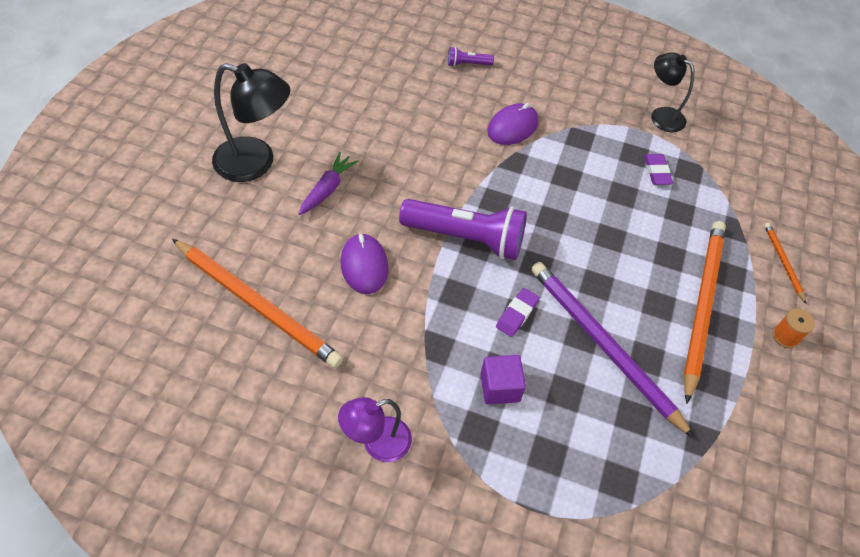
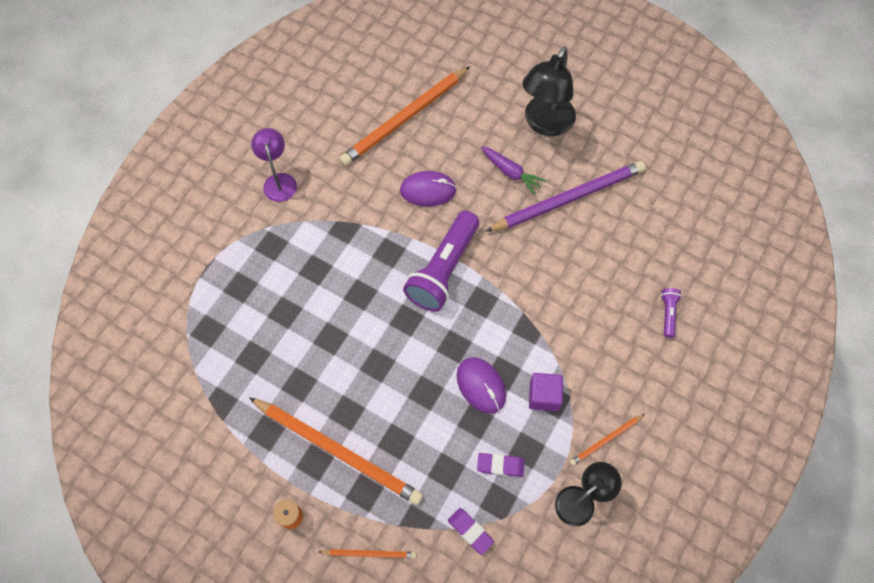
camera: 105 degrees right, 10 degrees up
(500, 387) = (300, 266): purple cube -> purple cube (543, 396)
(512, 127) = (573, 338): purple mouse -> purple mouse (481, 386)
(517, 314) = (361, 293): purple eraser -> purple eraser (470, 531)
(602, 102) = (606, 440): none -> orange pencil
(603, 345) = (318, 352): purple pencil -> purple pencil (568, 198)

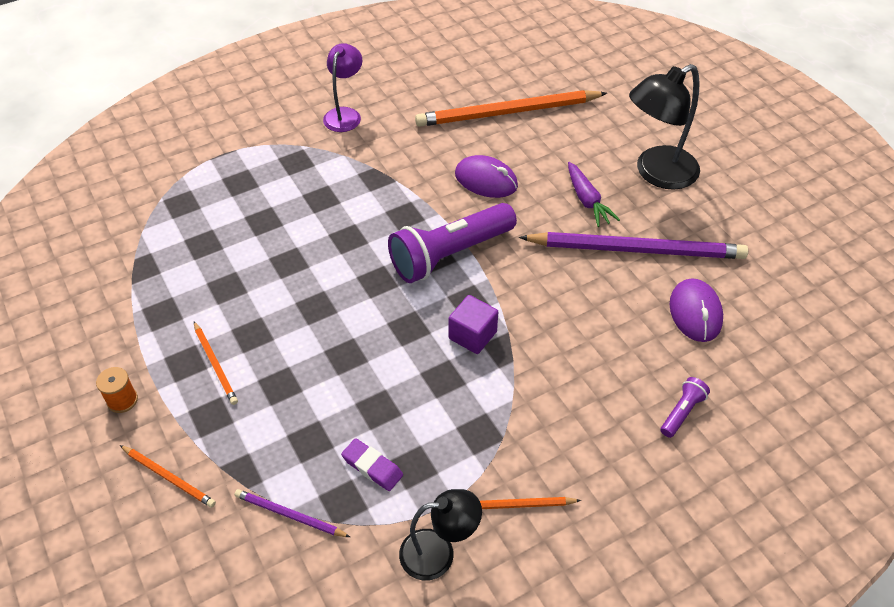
camera: 30 degrees right, 15 degrees down
(338, 451) = (215, 364): orange pencil -> orange pencil, size x0.46
(470, 531) = (289, 515): purple eraser -> purple pencil
(481, 386) = (409, 378): purple mouse -> purple mouse (695, 312)
(543, 396) = (472, 423): purple cube -> purple cube (472, 335)

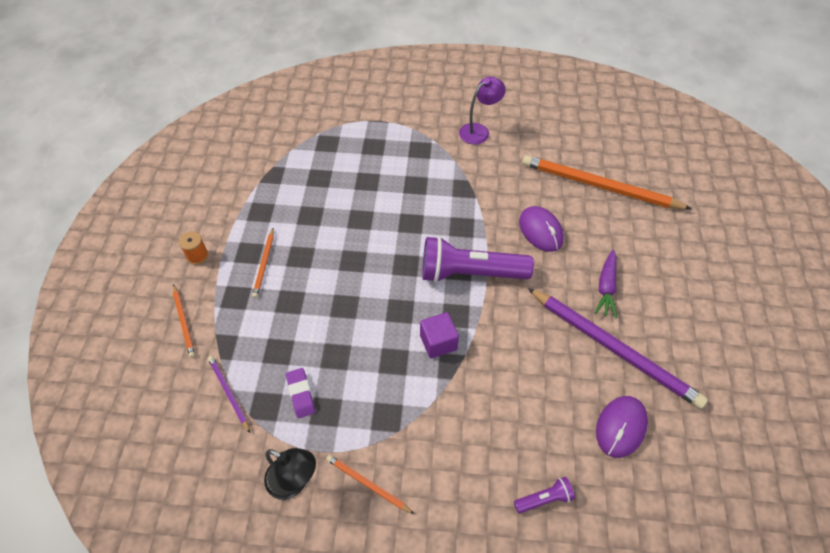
camera: 35 degrees right, 5 degrees up
(656, 173) = (682, 296): black lamp -> none

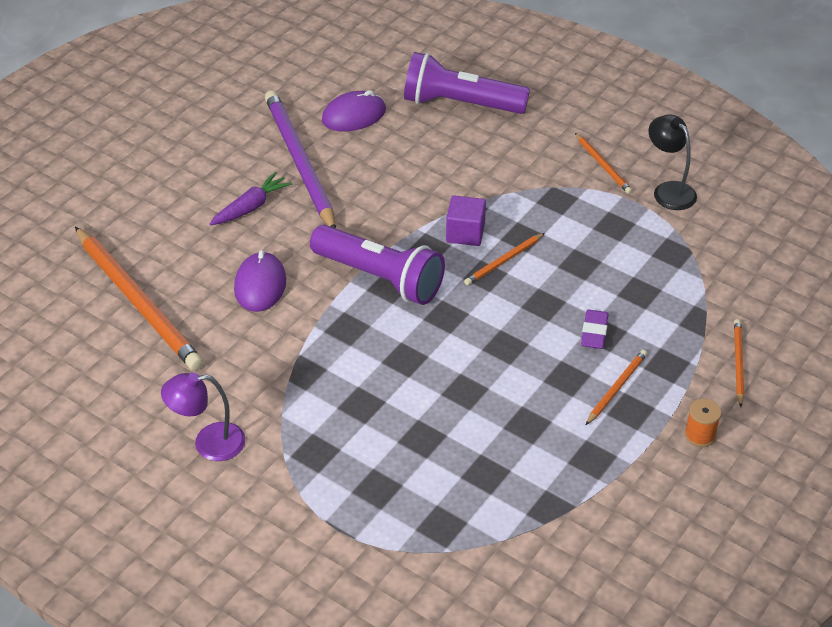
camera: 150 degrees left, 10 degrees down
(229, 393) = (707, 277): purple pencil -> none
(301, 394) = (632, 248): purple eraser -> purple eraser (594, 332)
(394, 330) = (503, 261): none -> orange pencil
(544, 498) = (460, 104): purple flashlight -> purple flashlight, size x2.28

